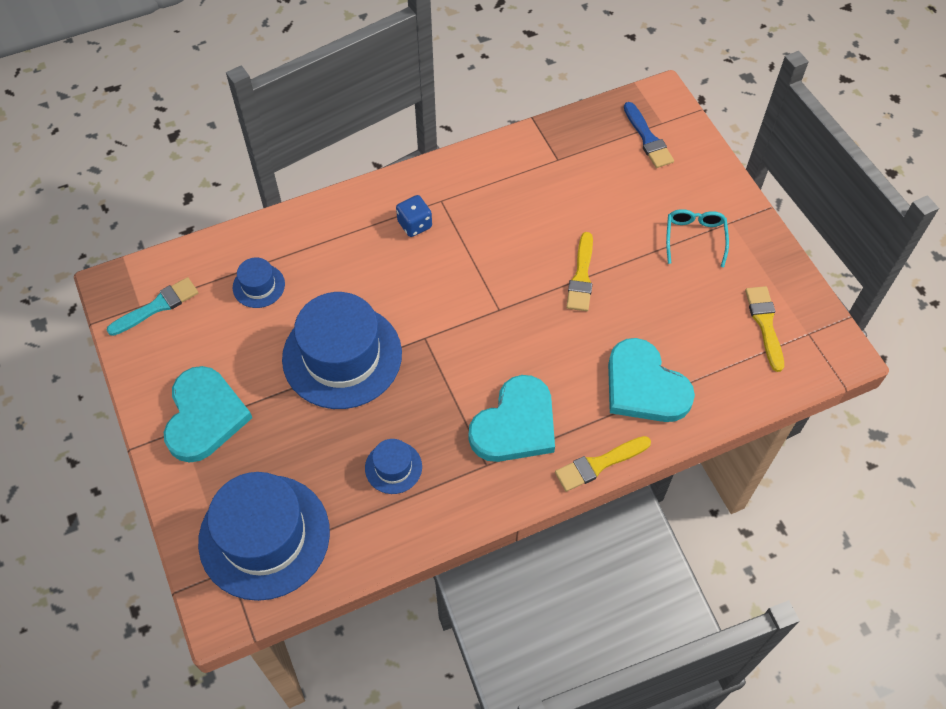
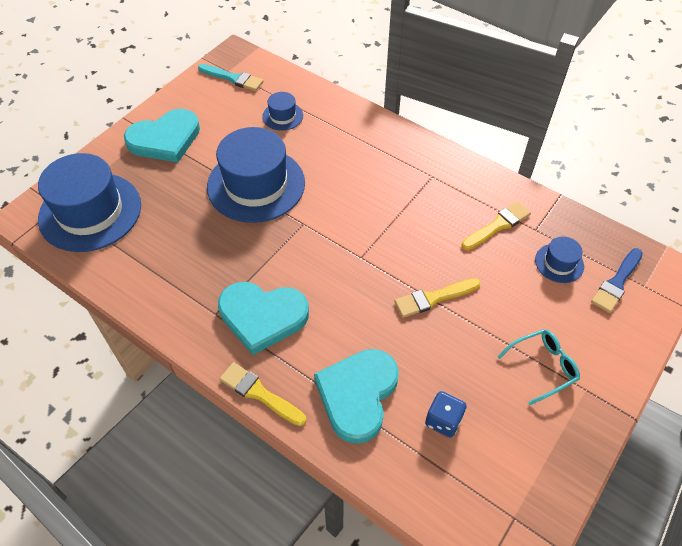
camera: 60 degrees right, 5 degrees down
(393, 467) = (181, 257): blue hat -> blue hat (559, 263)
(414, 224) = (397, 171): blue dice -> blue dice (443, 420)
(765, 324) = (495, 470): yellow brush -> yellow brush (498, 225)

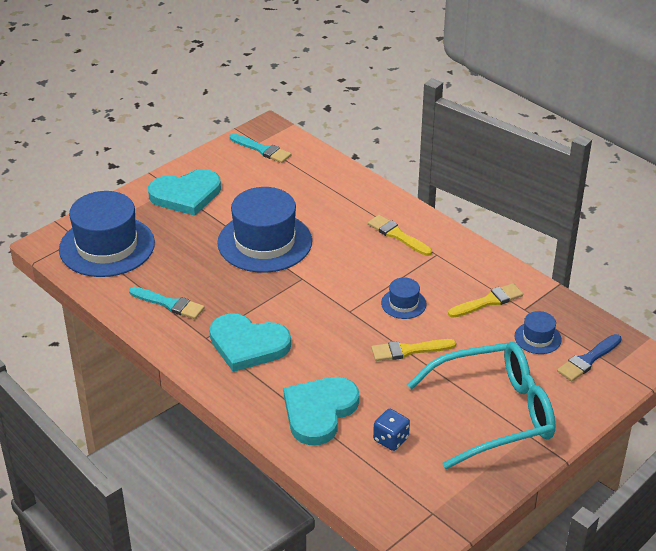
camera: 10 degrees right, 15 degrees down
(168, 275) = (169, 304): none -> turquoise brush
(259, 393) = (233, 399): yellow brush -> yellow brush (397, 235)
(282, 116) = (303, 187): blue hat -> blue hat (403, 303)
(542, 367) = (494, 413): turquoise glasses -> turquoise glasses, size x2.18

